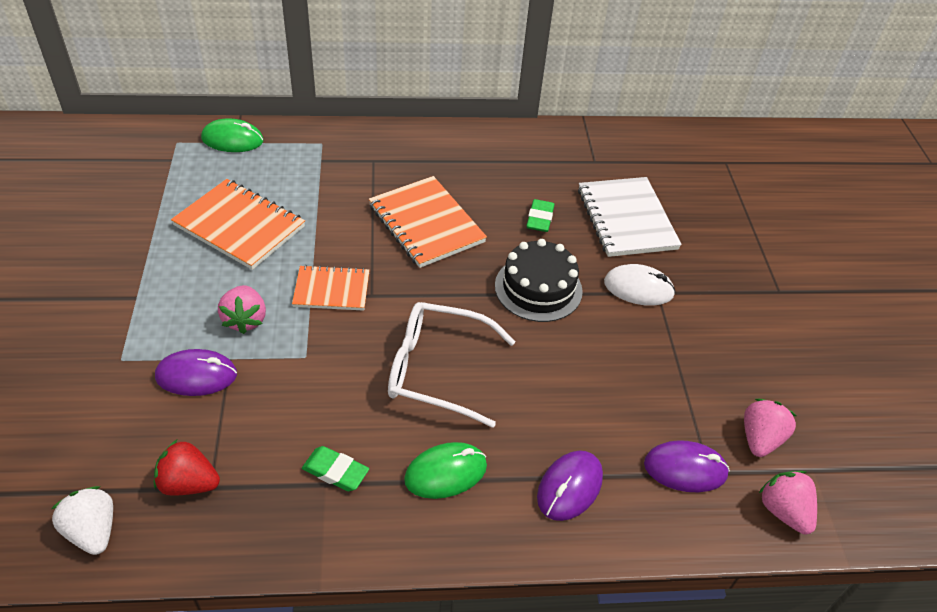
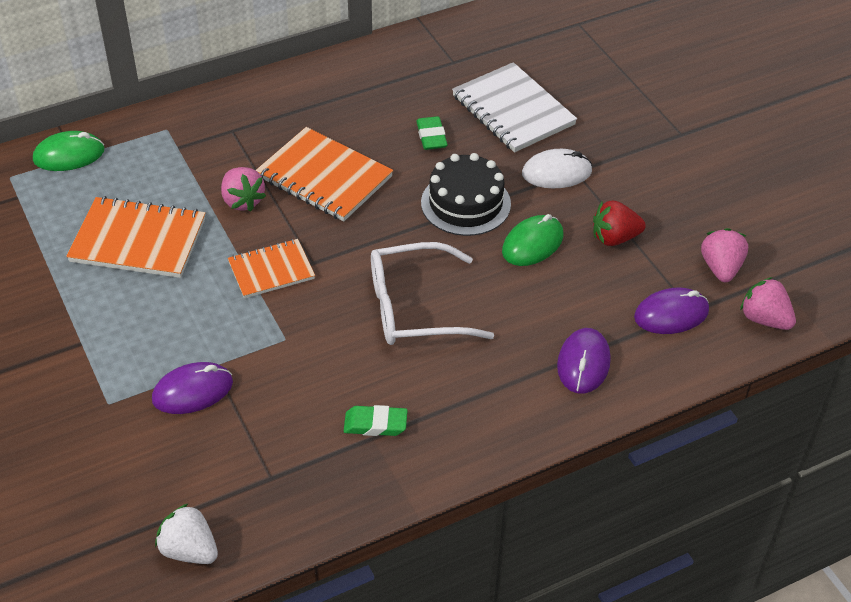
camera: 20 degrees left, 0 degrees up
(189, 483) = (249, 481): red strawberry -> red strawberry (614, 238)
(245, 320) = (205, 326): pink strawberry -> pink strawberry (242, 201)
(445, 473) = (472, 390): green mouse -> green mouse (532, 244)

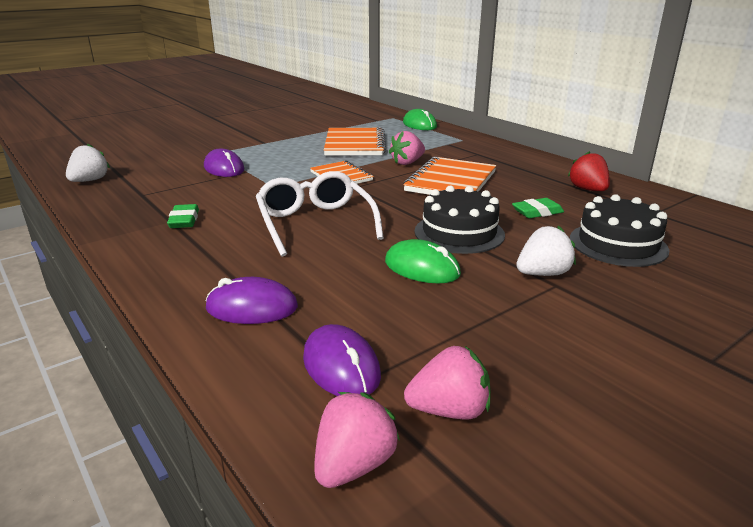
camera: 80 degrees right, 20 degrees down
(513, 110) = (618, 244): white notebook -> black cake
(556, 173) = (542, 274): white mouse -> white strawberry
(614, 238) = (460, 316): red strawberry -> red strawberry (588, 190)

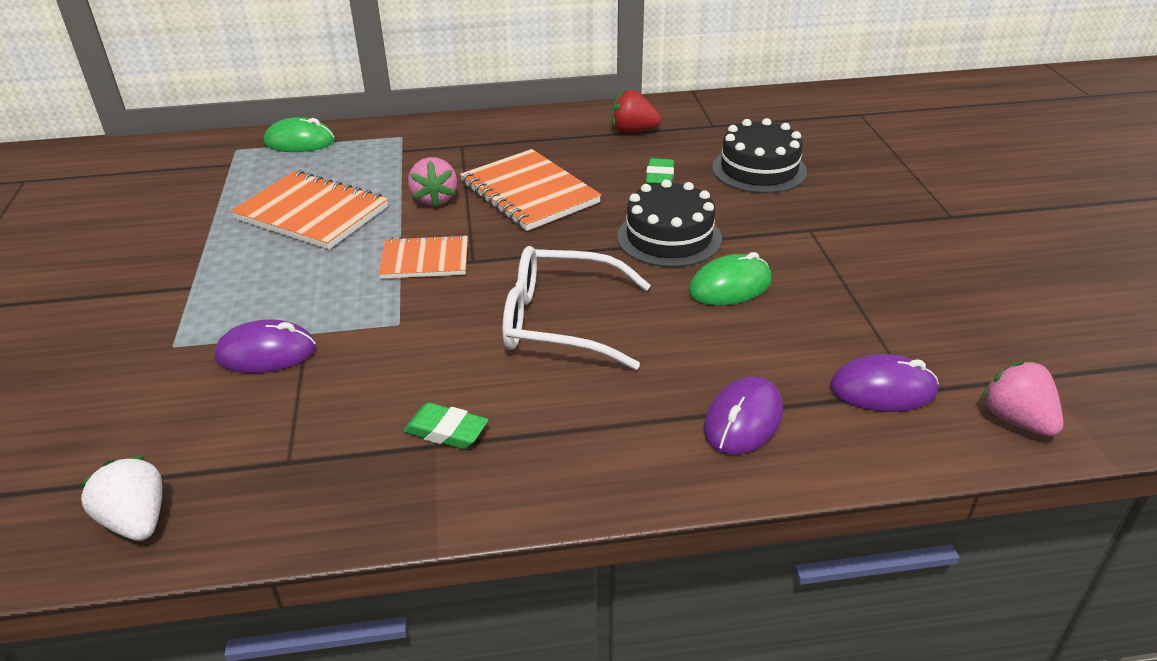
camera: 60 degrees left, 10 degrees up
(449, 410) = (967, 352): pink strawberry -> none
(542, 274) = (786, 227): white strawberry -> none

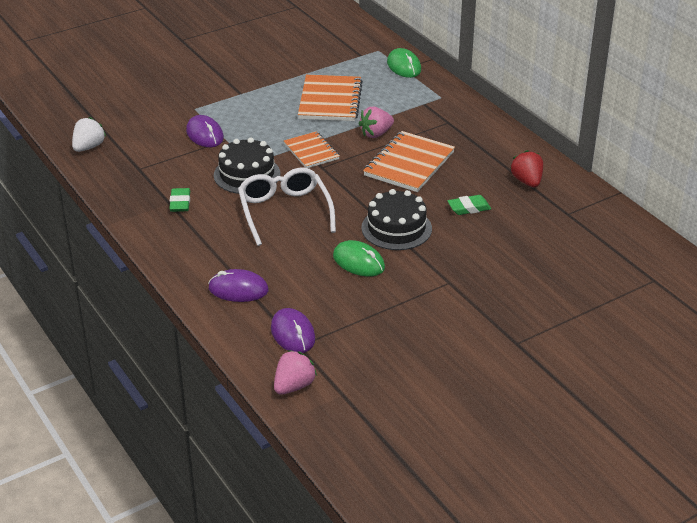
camera: 65 degrees right, 0 degrees up
(759, 169) = (515, 247): black cake -> black cake (247, 174)

